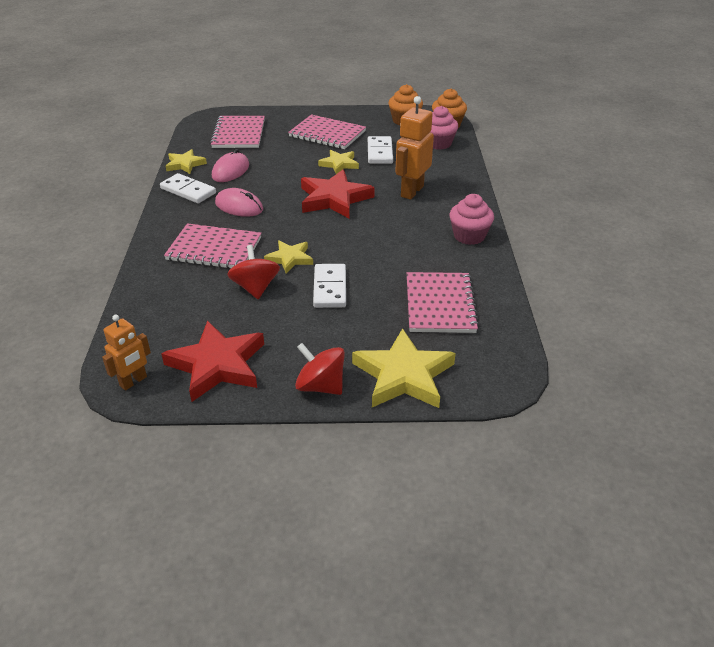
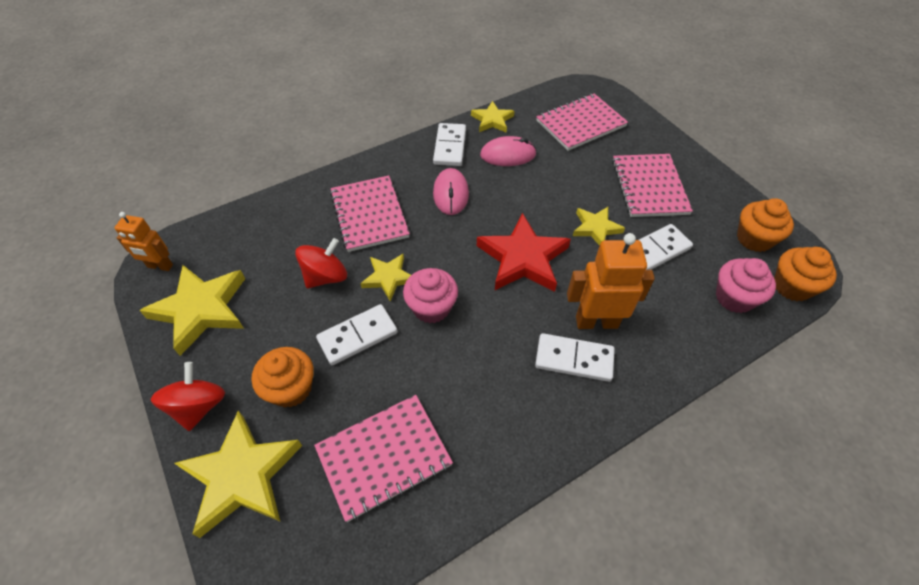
camera: 60 degrees right, 15 degrees up
(217, 365) = (201, 309): red star -> yellow star
(347, 332) = (291, 388): none -> orange cupcake
(431, 209) = (574, 359): none -> white domino
(469, 236) = (545, 427): pink cupcake -> pink cupcake (431, 307)

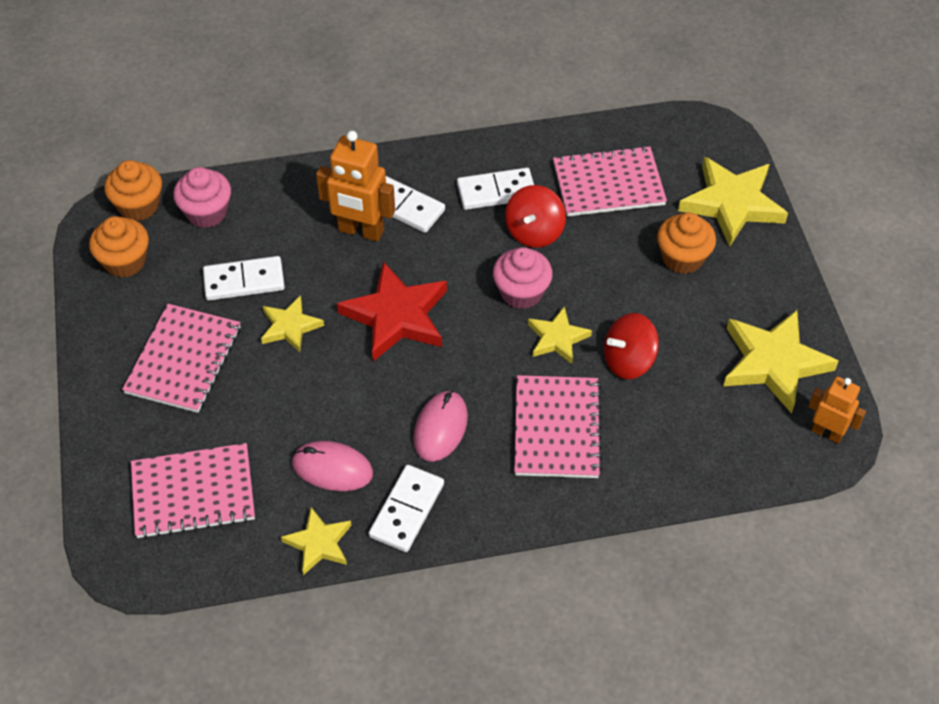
camera: 160 degrees left, 0 degrees up
(199, 406) = (771, 267): red spinning top -> red spinning top (534, 232)
(357, 336) = (607, 286): white domino -> white domino (496, 191)

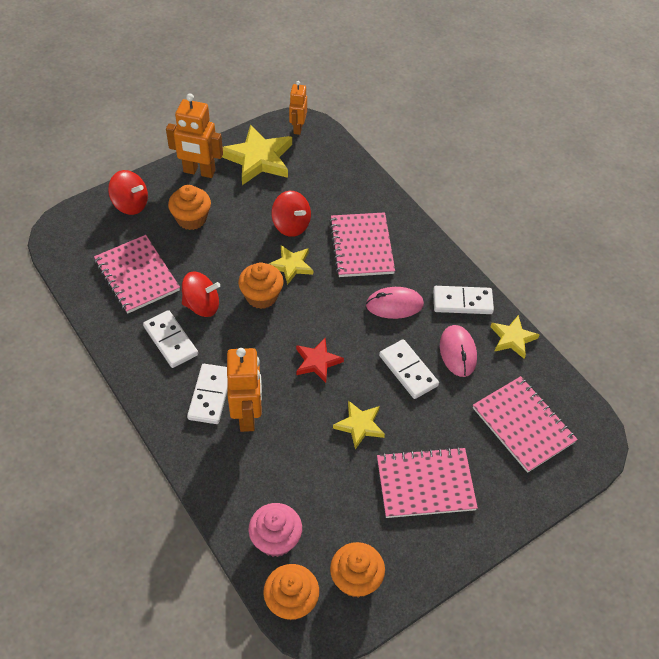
camera: 115 degrees left, 0 degrees up
(244, 281) = (333, 476): white domino -> white domino (408, 370)
(396, 316) = (317, 362): red star -> red star, size x0.57
(521, 292) = (261, 296): pink cupcake -> orange cupcake
(556, 428) = (361, 246): pink notebook -> pink notebook turned 75 degrees counterclockwise
(732, 204) = (130, 204): yellow star -> red spinning top
(769, 288) = (199, 172): none -> orange robot

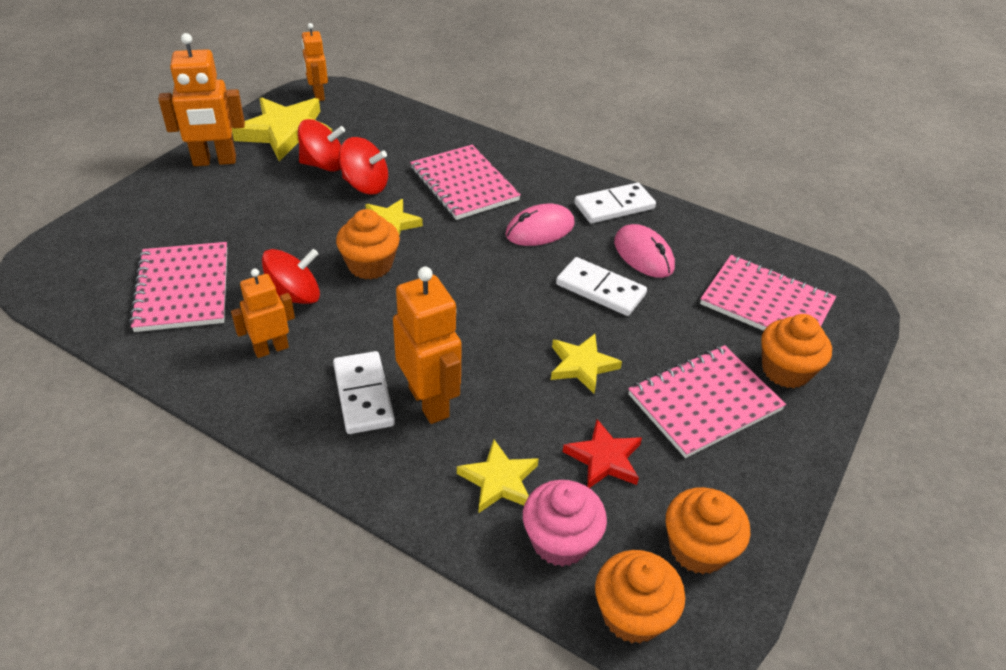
camera: 25 degrees left, 10 degrees down
(130, 204) = (135, 215): red spinning top -> red spinning top (323, 165)
(137, 275) = (183, 289): pink notebook -> pink notebook turned 45 degrees clockwise
(170, 341) = (271, 349): white domino -> orange robot
(191, 219) = (230, 210): orange cupcake -> orange cupcake (786, 370)
(317, 362) = (484, 313): red star -> red star (604, 458)
(512, 338) = (692, 225): yellow star -> yellow star (499, 480)

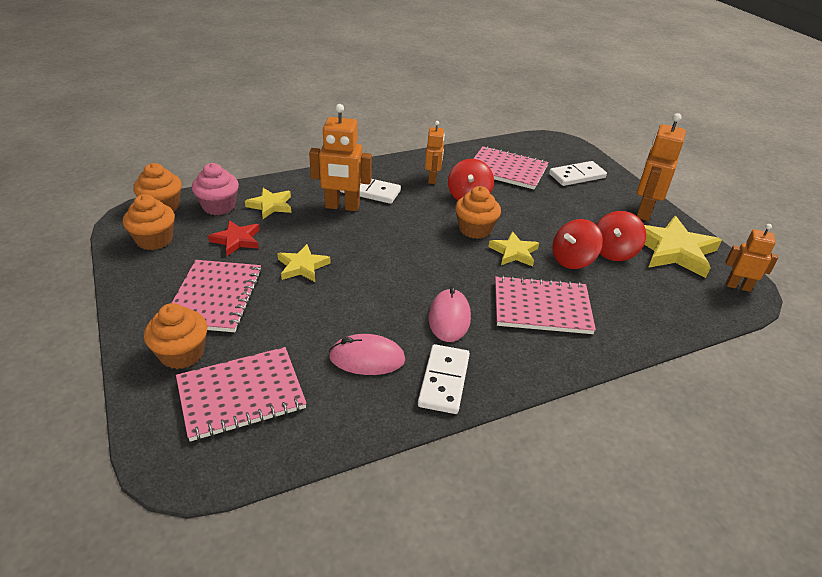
camera: 125 degrees right, 5 degrees down
(600, 289) = (355, 312): white domino -> white domino (577, 176)

